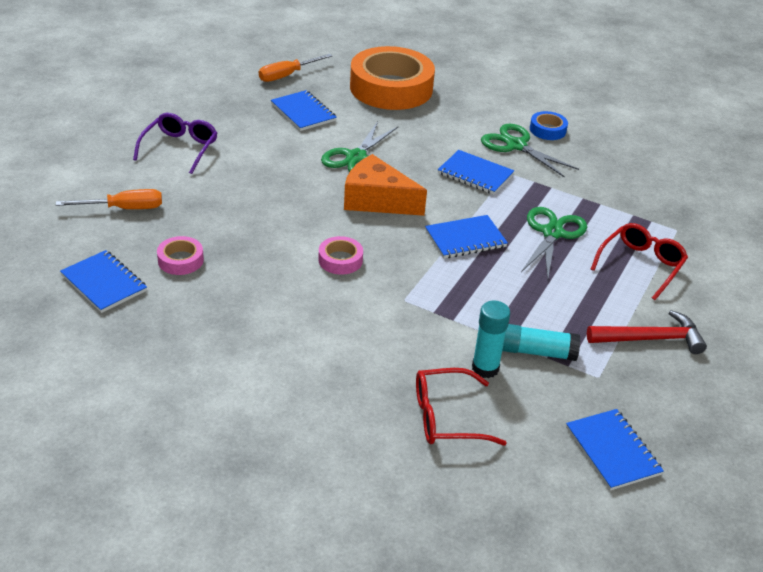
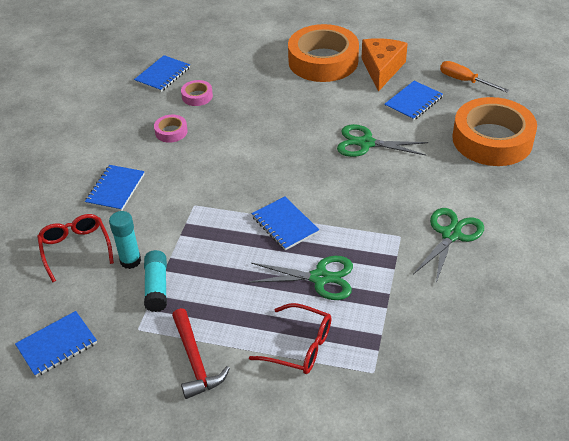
camera: 80 degrees right, 5 degrees up
(124, 208) = (241, 60): orange screwdriver -> none
(179, 149) = (323, 61): purple glasses -> orange tape
(340, 260) = (227, 164): pink tape -> pink tape (171, 132)
(377, 200) = (312, 166): orange cheese -> orange cheese (382, 69)
(475, 174) = (384, 215): blue notebook -> blue notebook (115, 189)
(547, 130) = (496, 253): blue tape -> none

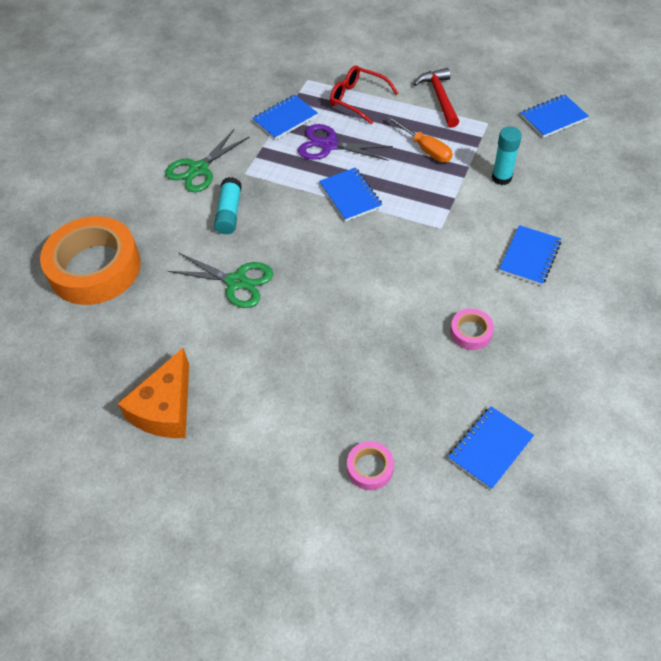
camera: 170 degrees left, 10 degrees up
(76, 249) = (558, 194): red glasses -> none
(157, 287) = (474, 152): turquoise glue stick -> turquoise glue stick (229, 213)
(197, 96) = (437, 393): pink tape -> pink tape (370, 468)
(320, 278) = (329, 145): green scissors -> purple scissors
(323, 61) = (243, 441): orange tape -> none
(413, 102) = (153, 338): blue notebook -> blue notebook (285, 119)
(465, 81) = (68, 366): orange screwdriver -> orange screwdriver (425, 149)

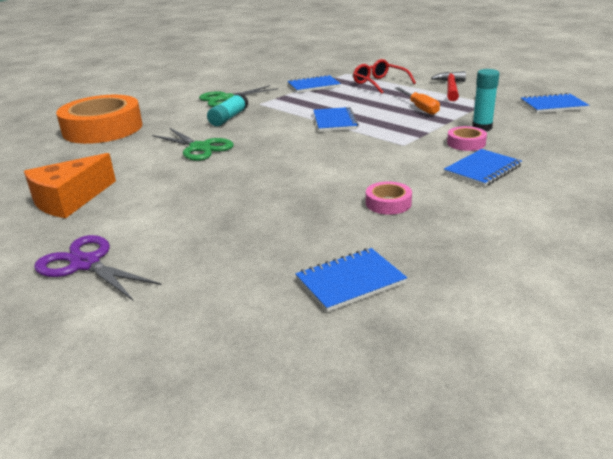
camera: 20 degrees right, 25 degrees down
(329, 145) = (338, 99): purple scissors -> purple scissors (86, 264)
(370, 468) = (209, 269): pink tape -> pink tape (466, 143)

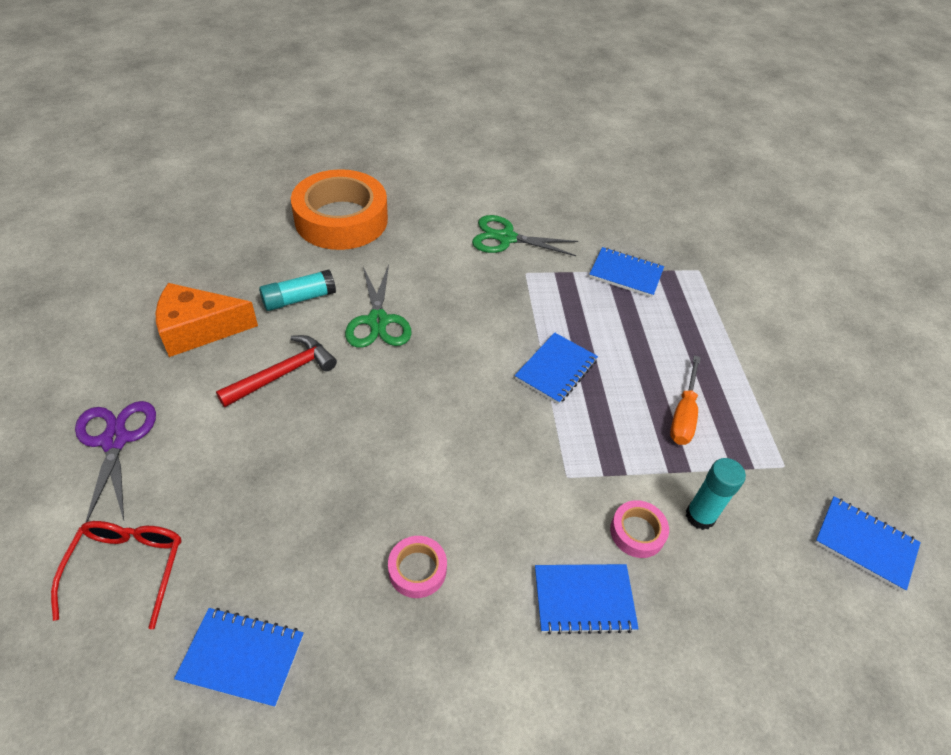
camera: 35 degrees right, 20 degrees up
(229, 118) = (464, 281): turquoise glue stick -> turquoise glue stick (299, 299)
(380, 83) = (708, 323): red glasses -> red glasses (127, 569)
(451, 88) = (781, 399): red hammer -> red hammer (283, 373)

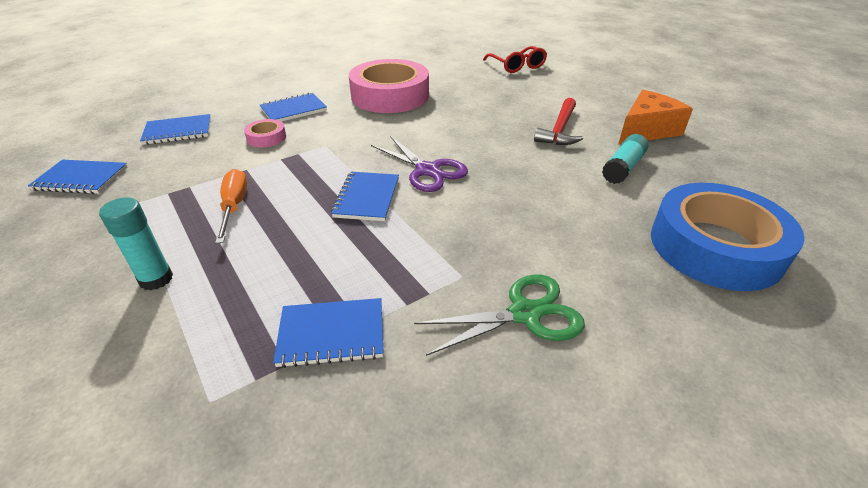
camera: 155 degrees right, 10 degrees down
(115, 440) = (592, 86): purple scissors -> purple scissors (427, 170)
(242, 657) = (441, 64): blue notebook -> blue notebook (178, 131)
(341, 219) = (715, 247): orange tape -> blue tape
(378, 321) = (545, 177): green scissors -> none
(417, 570) = (390, 96): pink tape -> pink tape, size x2.37
(700, 516) = (220, 156): turquoise glue stick -> turquoise glue stick (156, 279)

